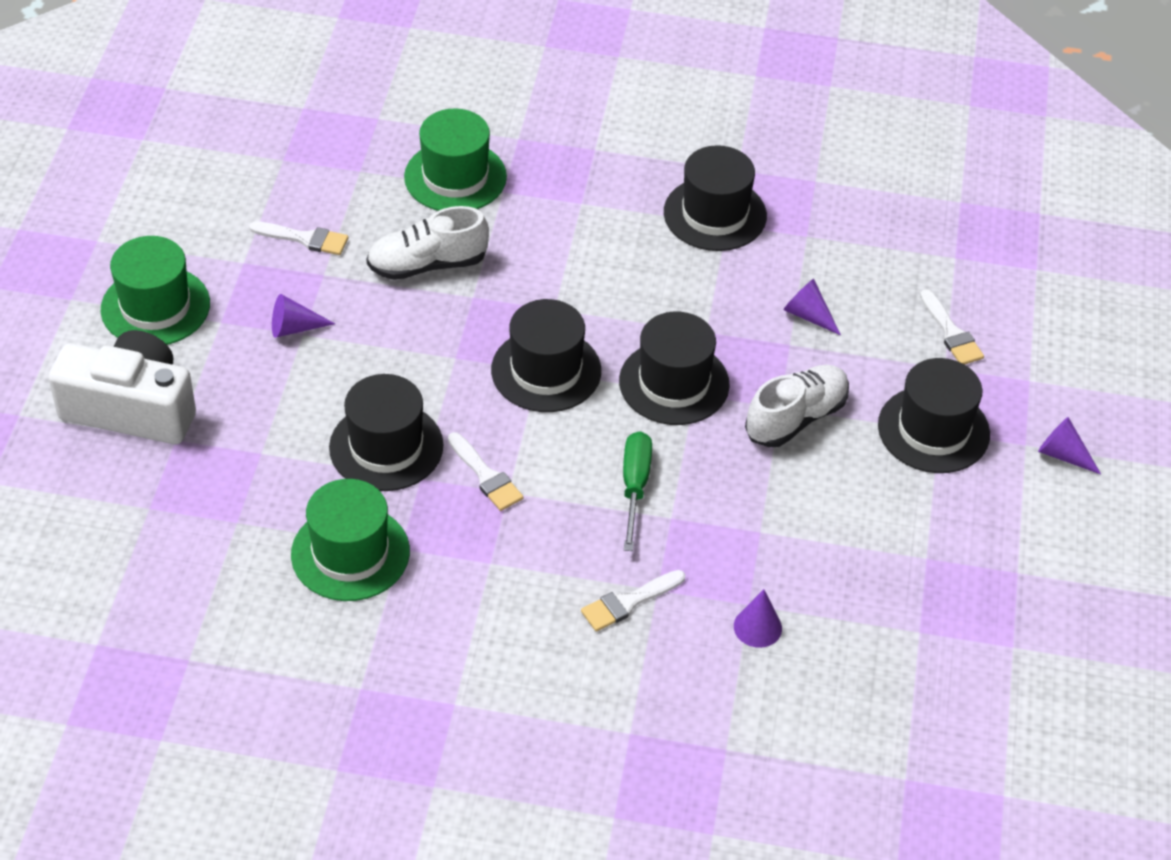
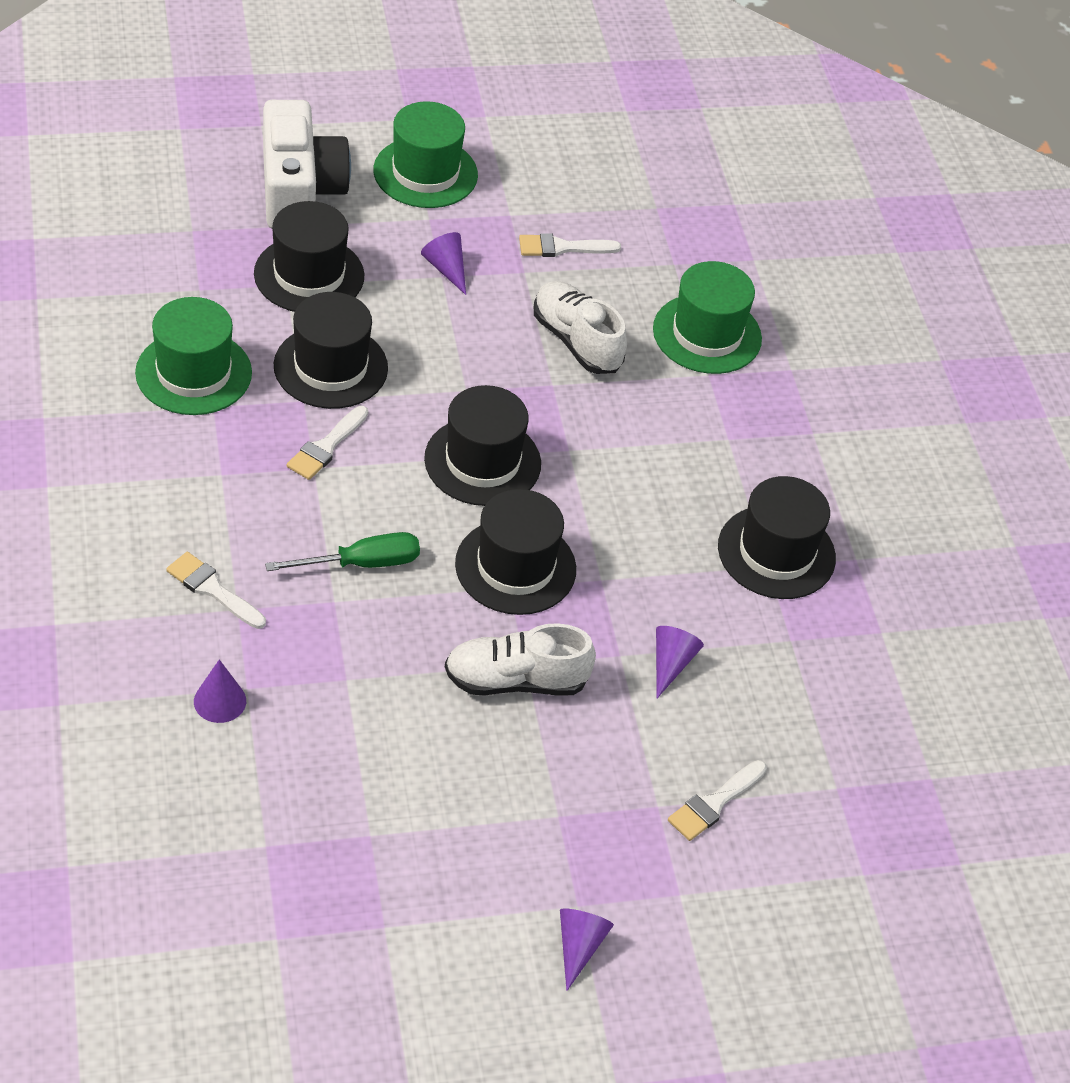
camera: 65 degrees right, 0 degrees up
(304, 239) = (562, 247): white brush -> white brush turned 90 degrees clockwise
(796, 418) = (516, 680): white shoe -> white shoe turned 150 degrees clockwise
(933, 430) = (558, 810): black hat -> black hat (309, 275)

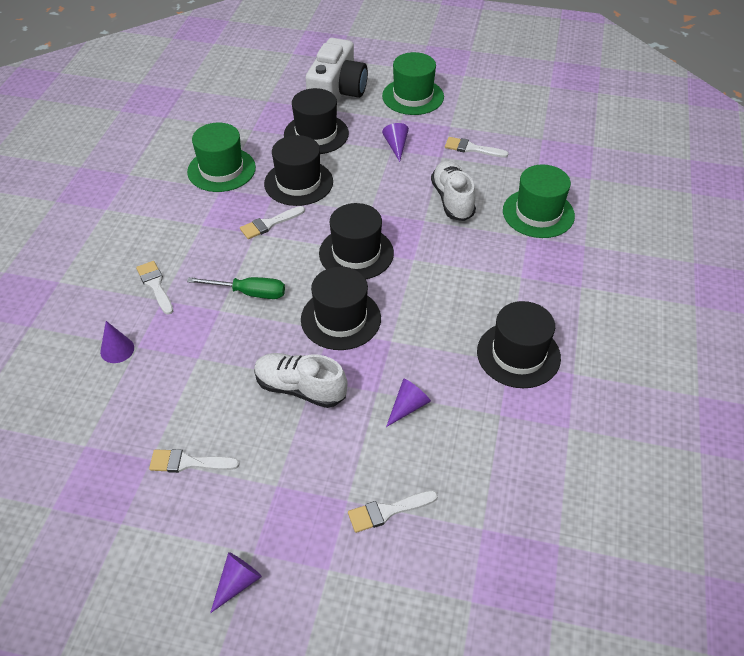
camera: 30 degrees right, 0 degrees up
(425, 823) = (188, 462): none -> white brush

